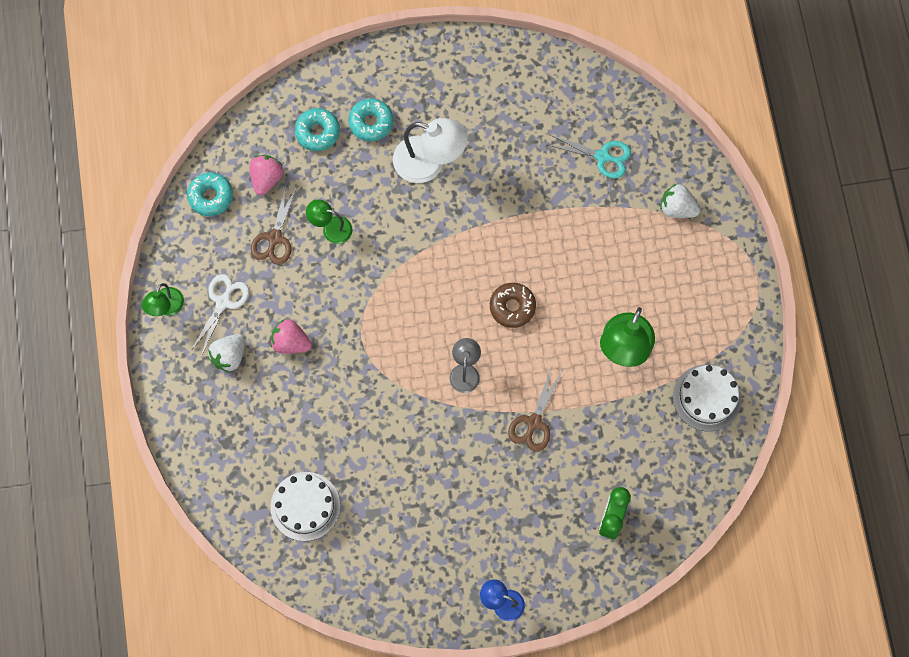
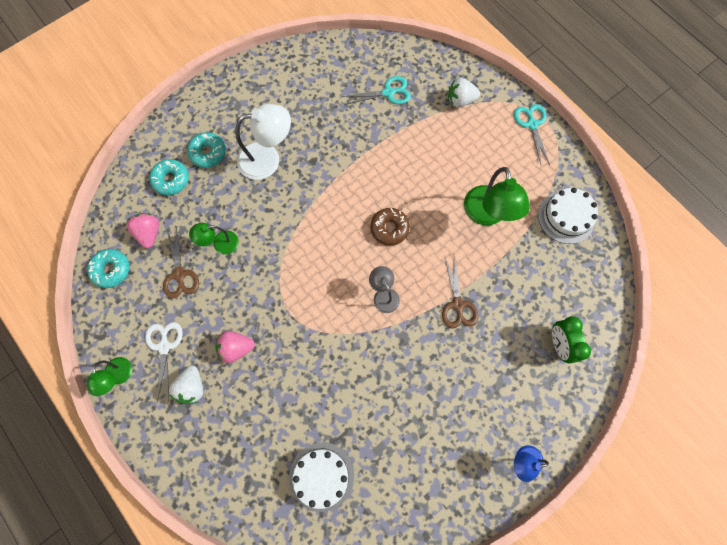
camera: 30 degrees left, 0 degrees up
(738, 278) = (532, 124): none -> turquoise scissors

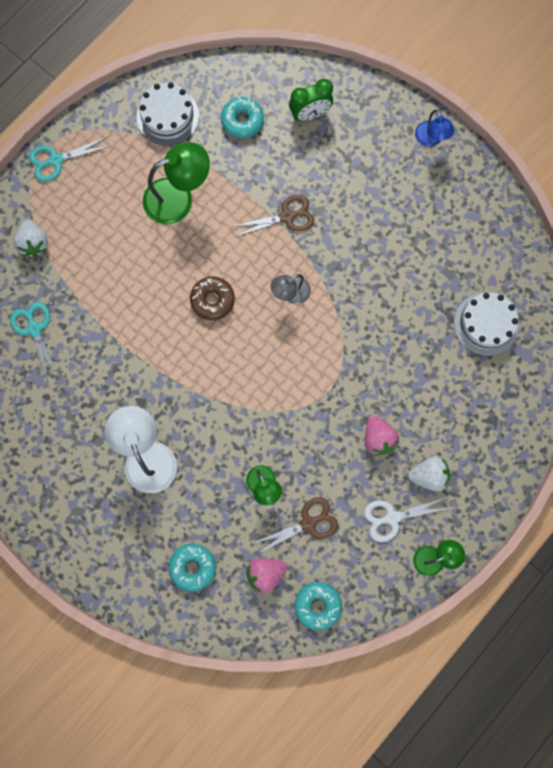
camera: 100 degrees left, 5 degrees up
(208, 153) = (149, 531): turquoise donut -> turquoise donut (242, 120)

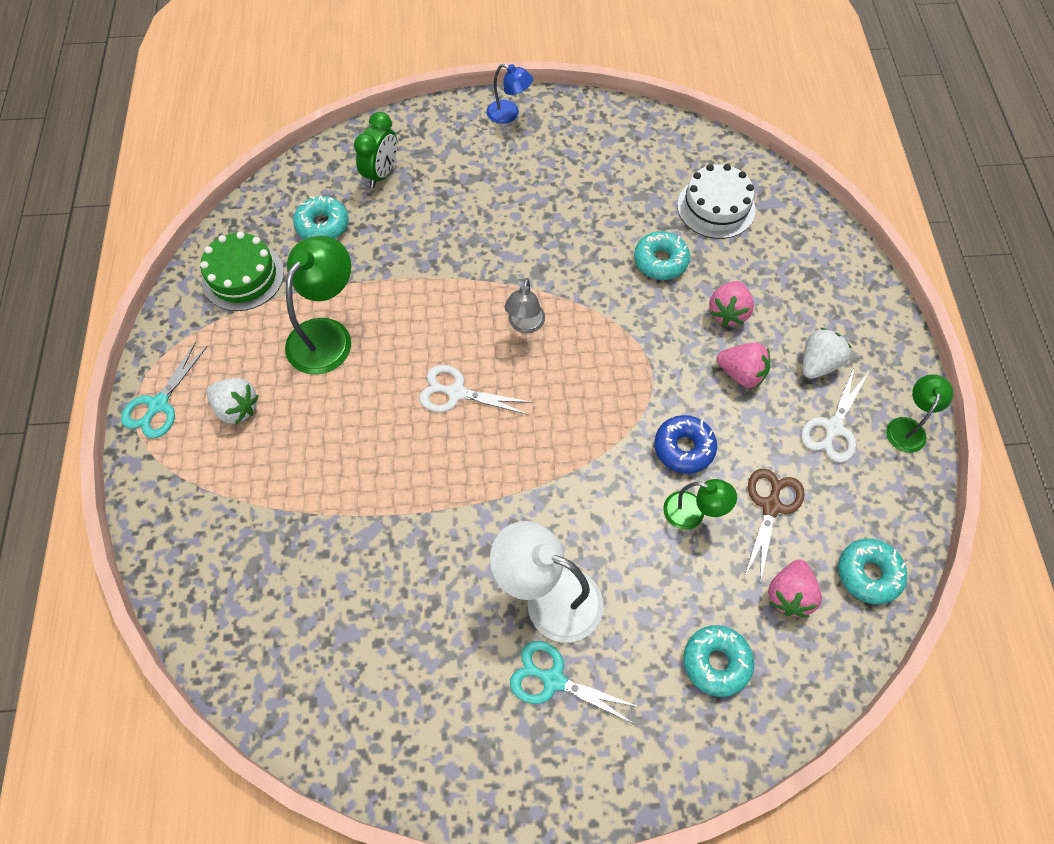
camera: 45 degrees left, 15 degrees down
(34, 243) = (210, 502): white strawberry -> white strawberry (237, 408)
(34, 329) = (295, 586): turquoise scissors -> turquoise scissors (553, 680)
(167, 116) = (243, 276): white cake -> green cake
(212, 300) = (457, 393): brown donut -> white scissors
(287, 217) = (450, 267): brown scissors -> none
(298, 448) = (684, 448): none -> blue donut
(411, 327) = (660, 261): none -> turquoise donut
(414, 396) = (728, 312): none -> pink strawberry

